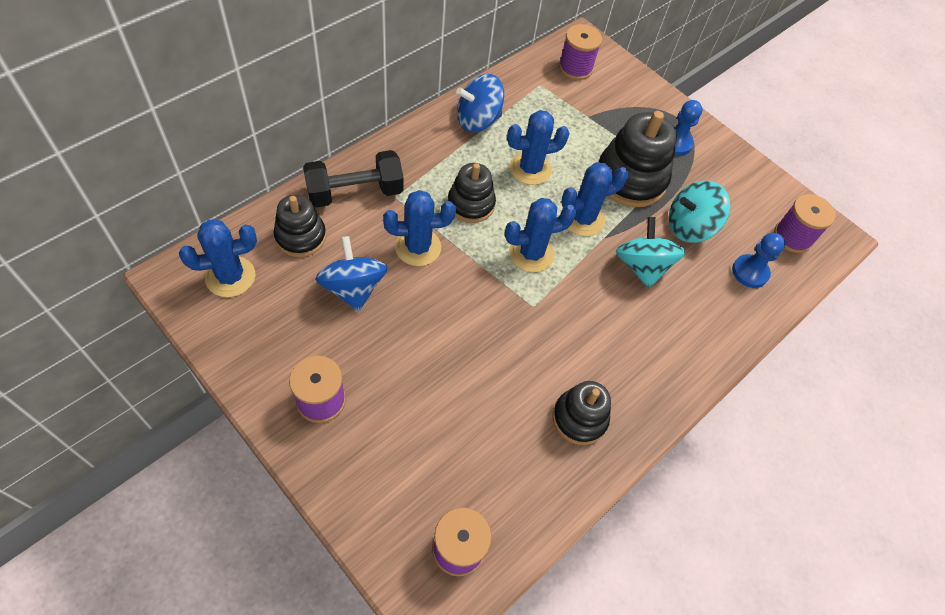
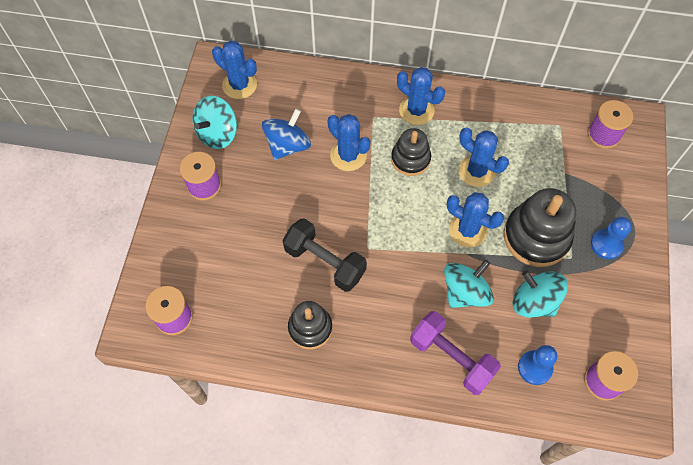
camera: 60 degrees right, 5 degrees up
(269, 340) = (217, 134): none -> turquoise spinning top
(300, 237) = (296, 94): black stacking toy -> none
(355, 192) = (354, 95): black dumbbell -> black dumbbell (325, 262)
(477, 120) = (484, 113): blue spinning top -> none
(531, 253) = (407, 219): blue cactus -> blue cactus (416, 110)
(698, 324) = (451, 358): none -> purple dumbbell

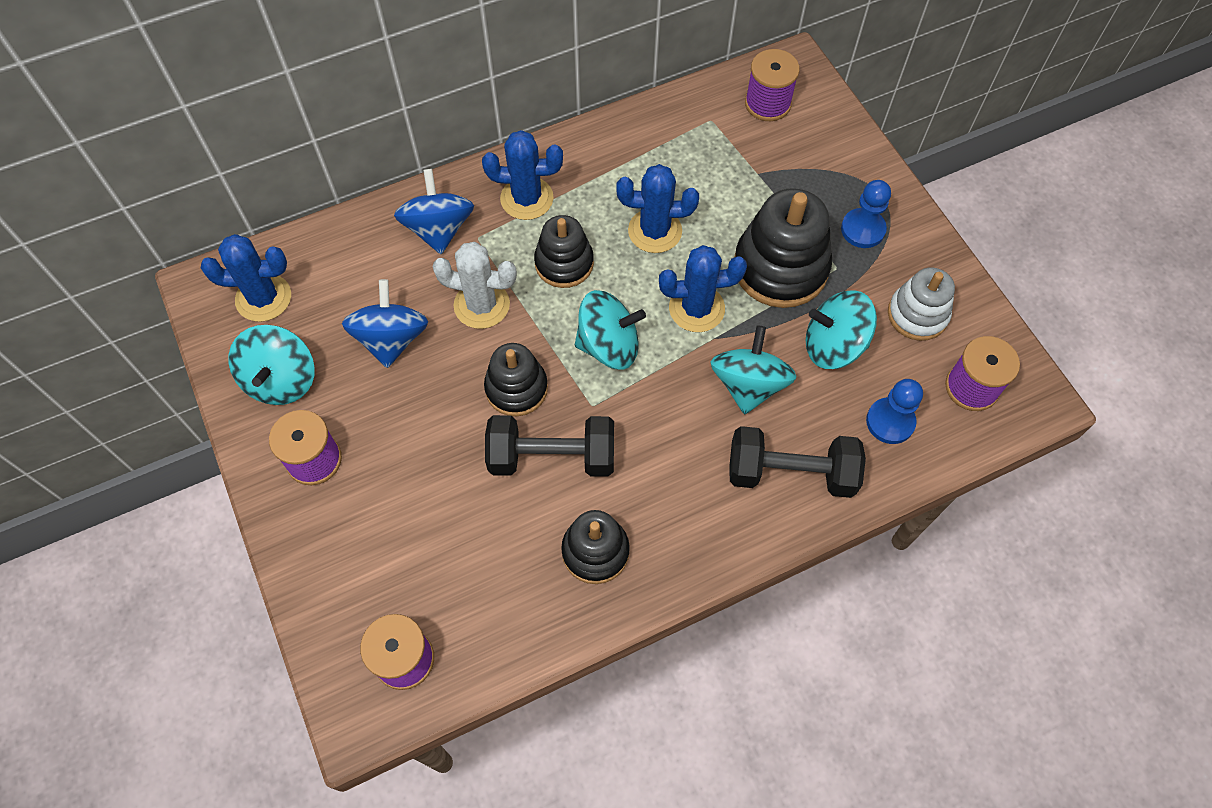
camera: 35 degrees left, 0 degrees up
(333, 213) = (516, 388): none -> black stacking toy
(348, 155) = (481, 305): blue cactus -> white cactus
(355, 100) = (439, 229): none -> blue spinning top
(401, 220) = (608, 345): none -> turquoise spinning top
(451, 358) = (790, 473): purple dumbbell -> black dumbbell
(602, 316) = (917, 314): none -> white stacking toy

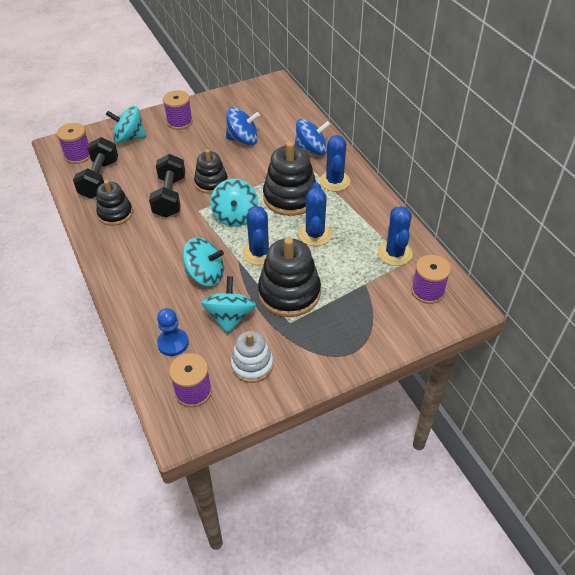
camera: 90 degrees right, 15 degrees down
(263, 298) = (268, 99): blue cactus -> blue cactus (395, 253)
(281, 380) = (222, 109): turquoise spinning top -> turquoise spinning top (129, 138)
(481, 305) = (263, 168): white cactus -> none
(564, 263) = (290, 197): black stacking toy -> black stacking toy, size x1.61
(790, 473) = (146, 292): black dumbbell -> black dumbbell (99, 179)
(862, 229) = (322, 339): blue pawn -> none

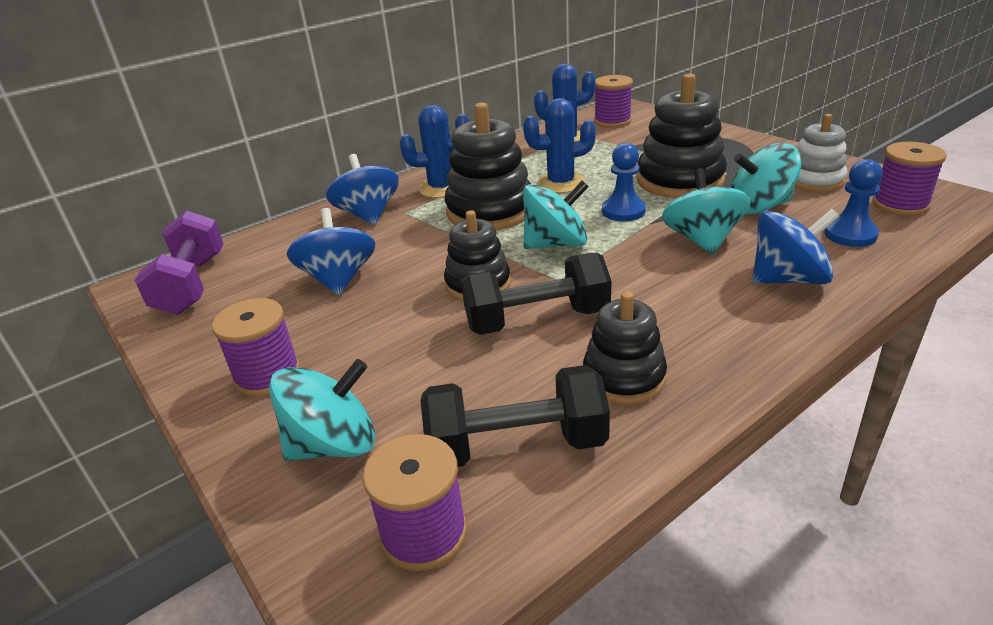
camera: 100 degrees left, 15 degrees down
(129, 138) = (333, 445): turquoise spinning top -> turquoise spinning top turned 105 degrees counterclockwise
(147, 293) = (788, 279): none -> blue spinning top
(259, 253) = (623, 211): blue cactus -> blue pawn
(265, 97) = (192, 284): none -> purple dumbbell

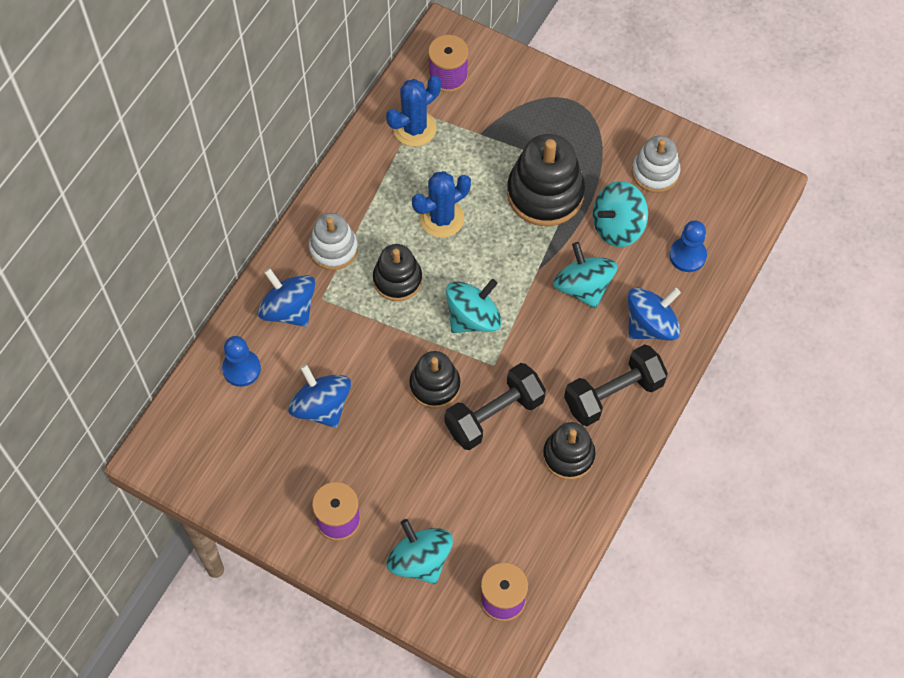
camera: 25 degrees left, 30 degrees up
(192, 284) = (200, 444): purple dumbbell -> none
(333, 445) = (420, 560): turquoise spinning top -> turquoise spinning top turned 75 degrees counterclockwise
(442, 188) = (333, 249): blue cactus -> white stacking toy
(490, 211) = (397, 279): black stacking toy -> black stacking toy, size x0.62
(516, 445) = (526, 528): black dumbbell -> black dumbbell (613, 394)
(623, 211) = (511, 256): blue pawn -> blue pawn (241, 369)
(900, 204) = (721, 201): purple spool -> none

